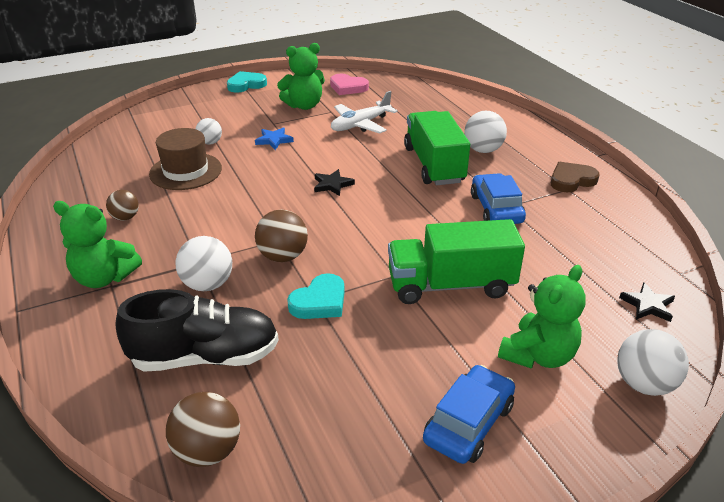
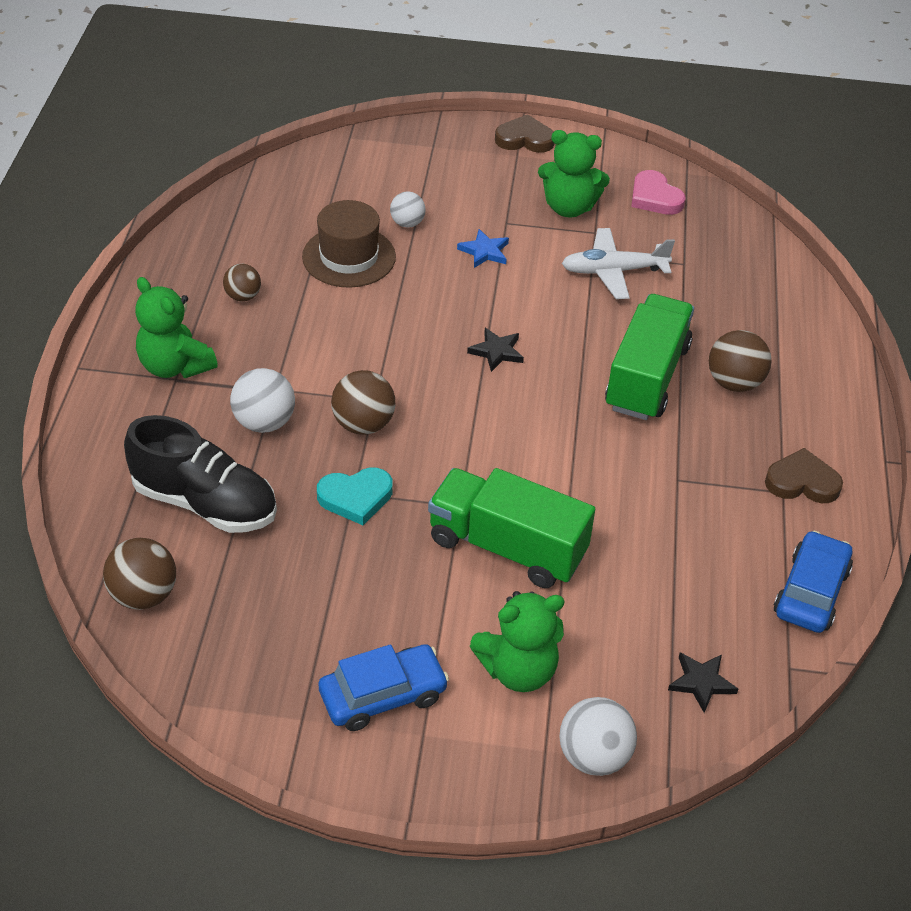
camera: 30 degrees right, 10 degrees up
(246, 85) = (524, 139): turquoise heart -> brown heart
(483, 150) = (734, 383): white ball -> brown ball
(496, 209) = (659, 476): blue car -> blue car (810, 592)

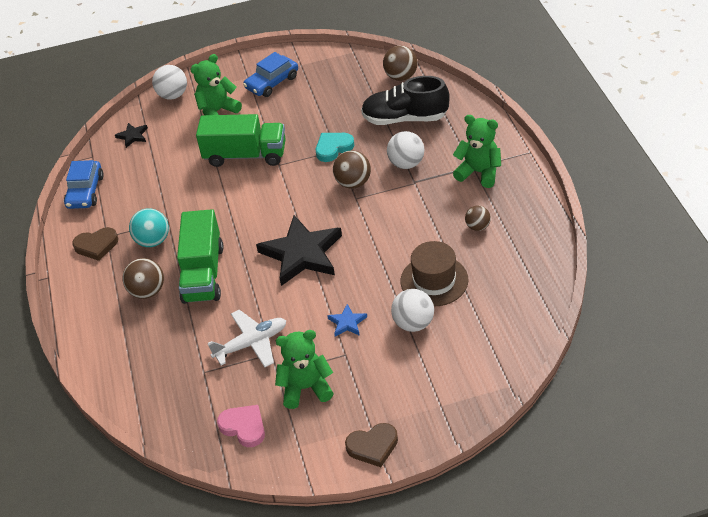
camera: 165 degrees right, 0 degrees up
(407, 223) = (413, 323): white ball -> white ball, size x1.56
(496, 352) = (302, 253): black star -> black star, size x2.30
(709, 454) = (153, 241): none -> turquoise ball

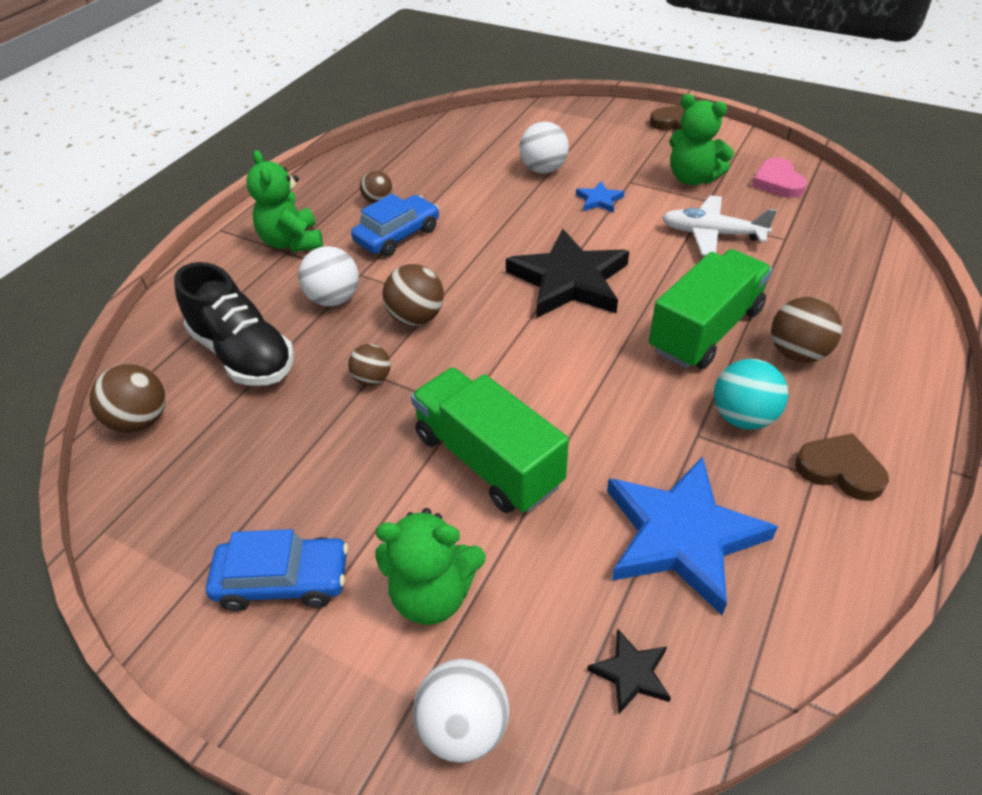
camera: 140 degrees left, 0 degrees up
(85, 192) = (808, 599): blue car -> blue car (397, 235)
(145, 181) = (681, 536): none -> blue star
(333, 148) = (372, 379): turquoise heart -> brown ball
(434, 280) = (480, 186): brown hat -> none

